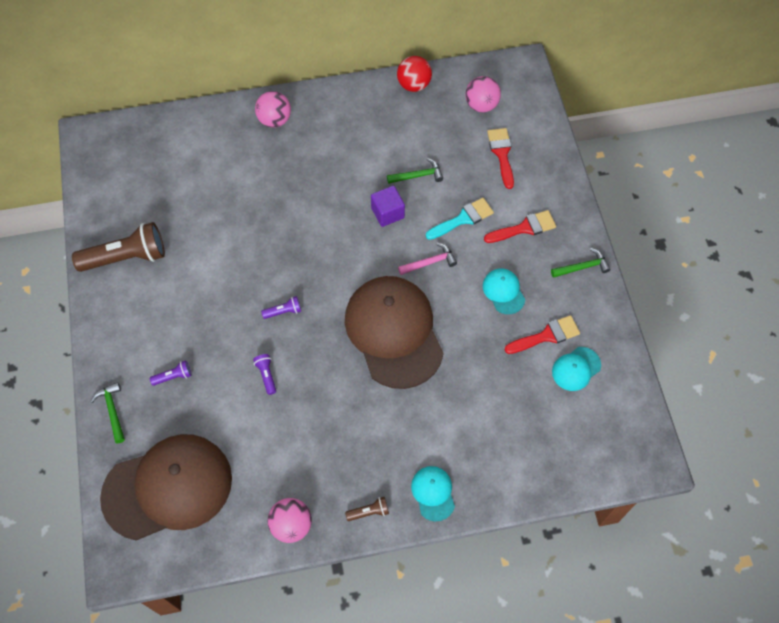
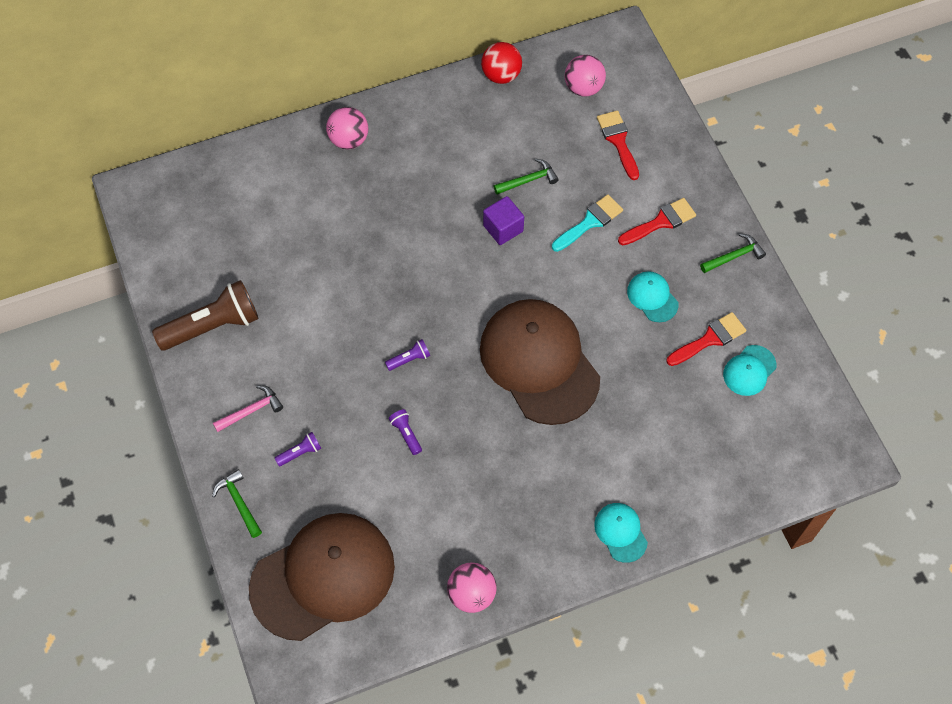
camera: 10 degrees left, 0 degrees up
(369, 512) = (554, 565): brown flashlight -> none
(430, 262) = (563, 277): pink hammer -> pink hammer (251, 410)

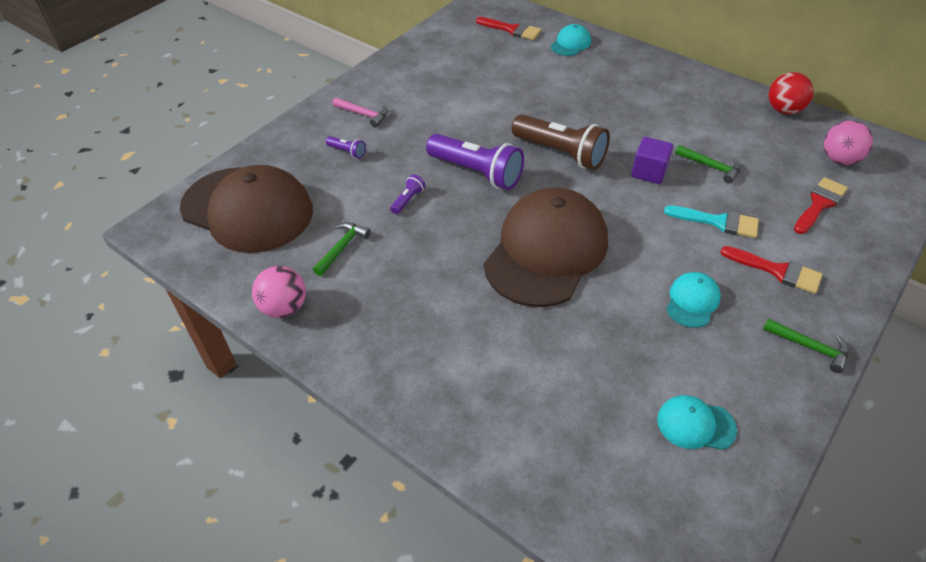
camera: 60 degrees right, 15 degrees down
(212, 326) = (416, 70): brown flashlight -> brown flashlight (560, 153)
(239, 502) = (284, 140): green hammer -> green hammer (342, 248)
(349, 140) = (628, 64): pink ball -> none
(409, 359) = (476, 172): purple flashlight -> purple flashlight, size x2.30
(620, 532) = (419, 394): turquoise cap -> turquoise cap (570, 44)
(710, 339) = (696, 370): red brush -> red brush (512, 30)

